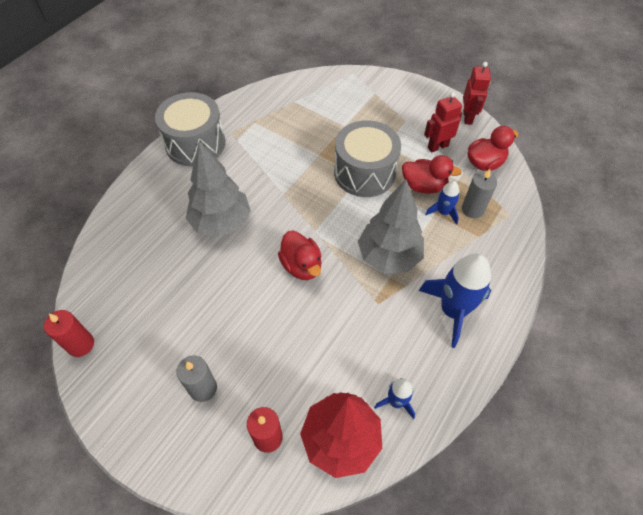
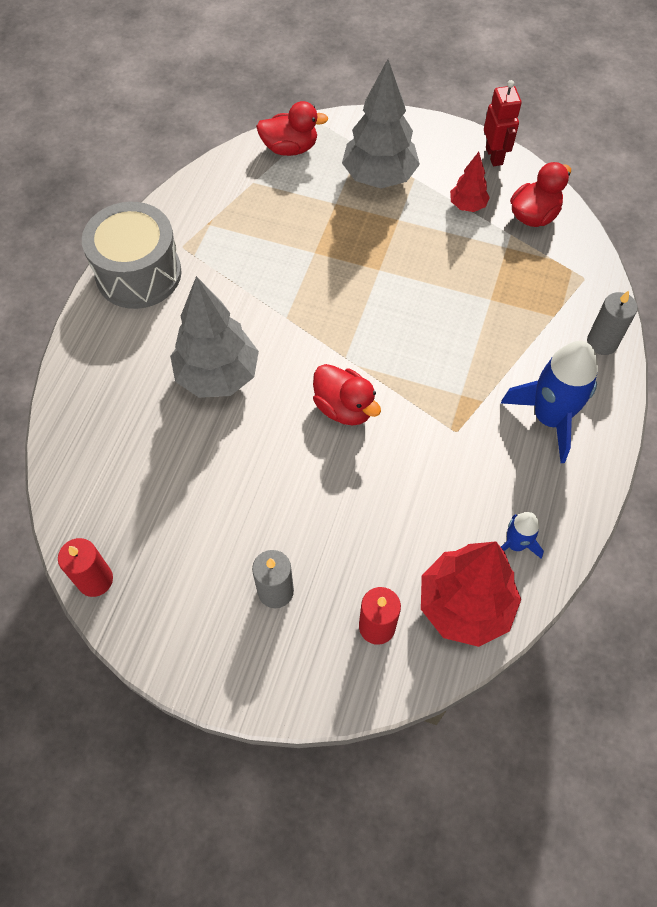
camera: 15 degrees left, 5 degrees up
(364, 172) = (383, 263): grey drum -> none
(388, 256) = (450, 369): grey tree -> grey tree (379, 177)
(424, 186) = (466, 264): red duck -> red duck (290, 148)
(437, 146) = (467, 206): red robot -> red tree
(443, 212) = (501, 294): blue rocket -> none
(472, 209) = (536, 282): grey candle -> grey candle (602, 342)

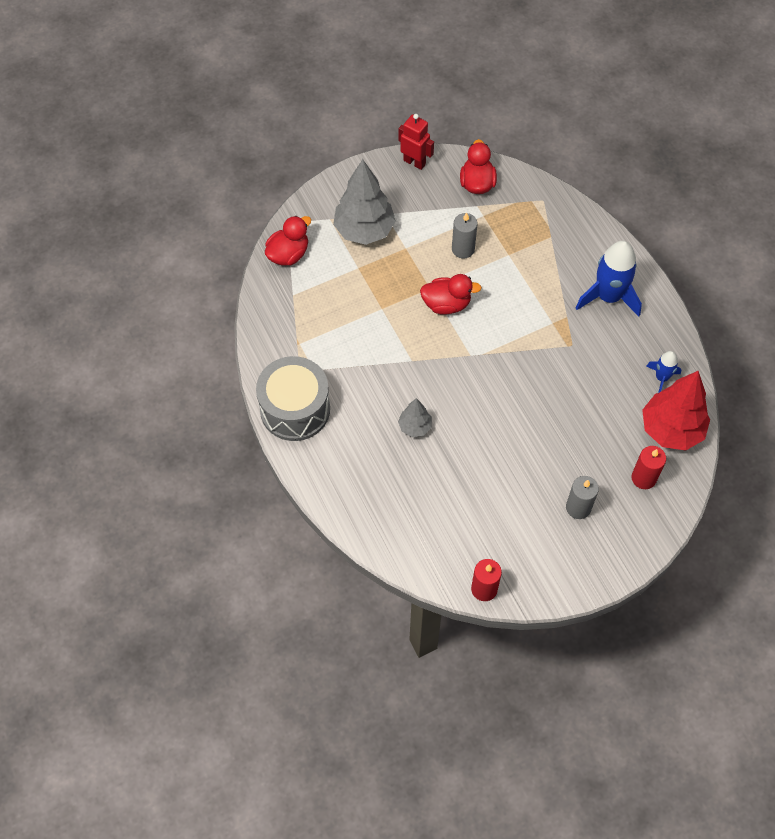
camera: 45 degrees left, 0 degrees up
(218, 376) = (415, 427): grey tree -> grey tree, size x0.51
(344, 407) = (502, 383): red duck -> red duck (446, 304)
(467, 206) = (434, 207): red tree -> none
(602, 342) = (590, 231): grey candle -> grey candle (463, 249)

